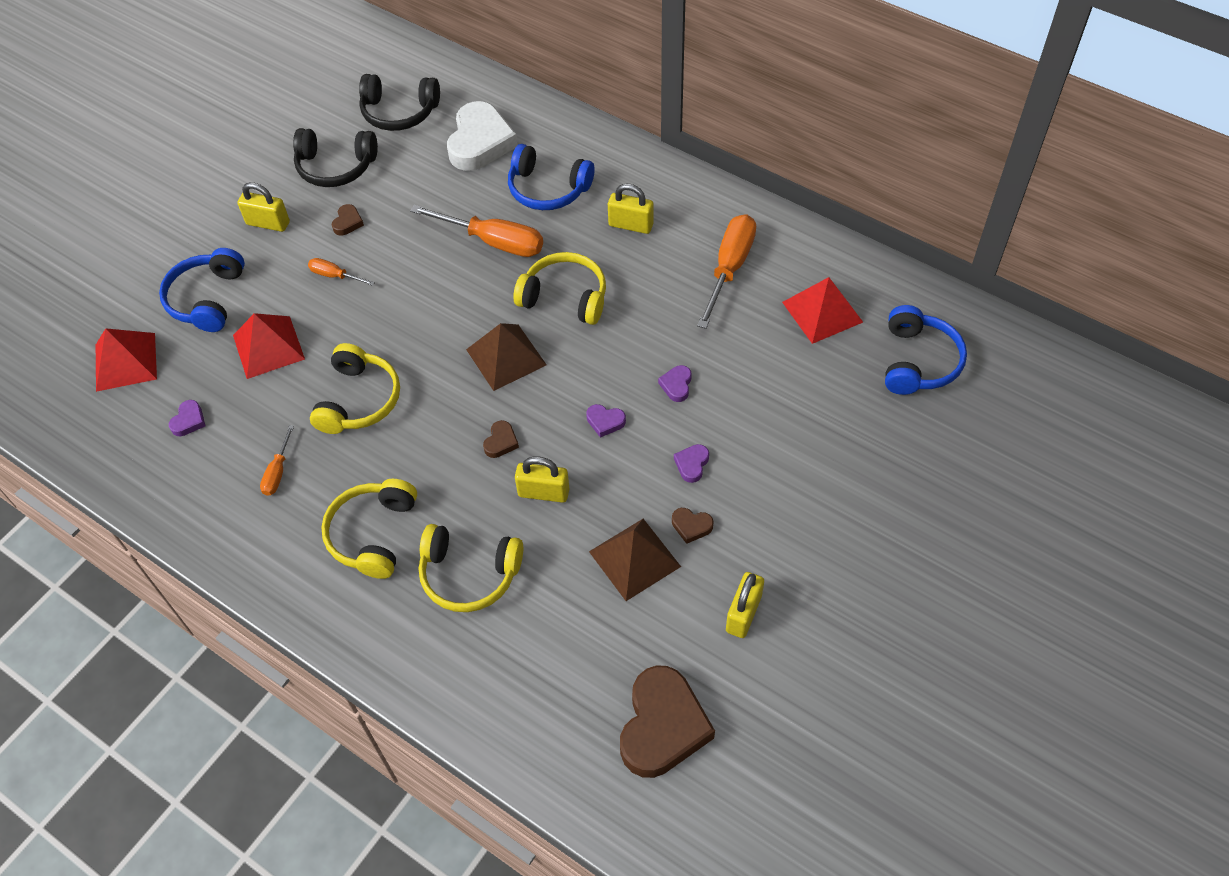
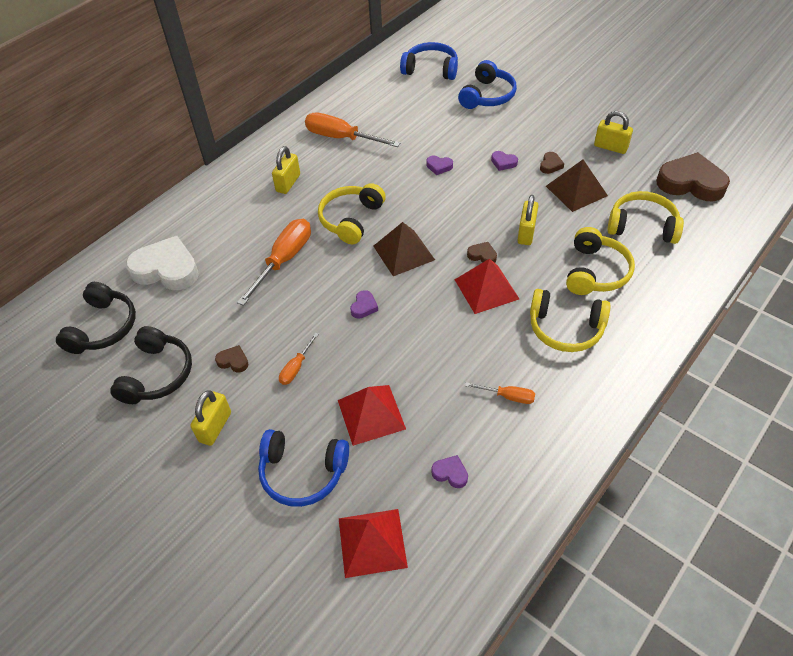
camera: 85 degrees left, 5 degrees down
(358, 400) = (437, 343): yellow headphones -> yellow headphones (642, 226)
(548, 189) = (236, 227): blue headphones -> blue headphones (487, 96)
(605, 422) = (467, 201): purple heart -> purple heart (364, 307)
(822, 312) = (386, 101): red pyramid -> red pyramid (486, 289)

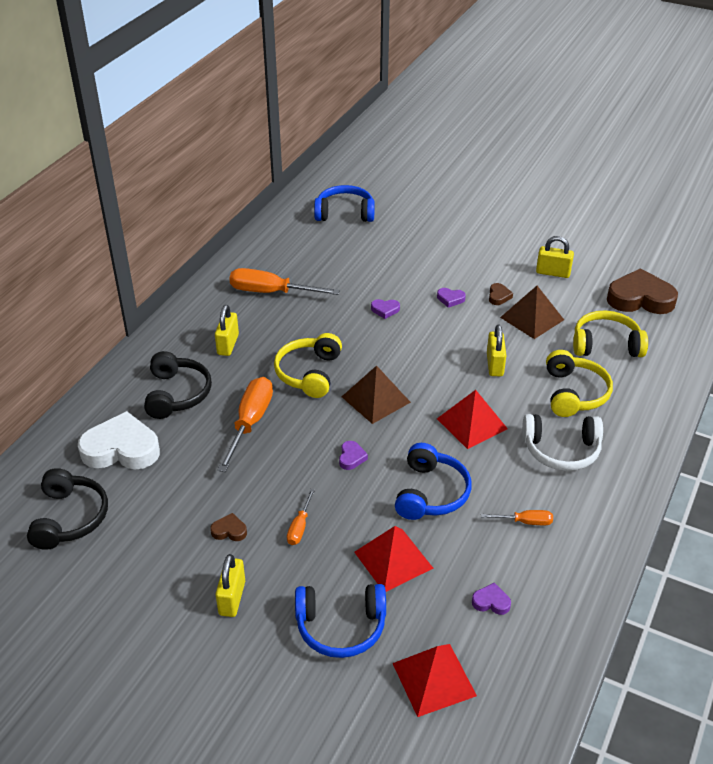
camera: 15 degrees left, 10 degrees down
(157, 374) = (149, 556): black headphones -> black headphones (177, 394)
(482, 255) = (457, 392): brown heart -> none
(487, 96) = (413, 234): blue headphones -> blue headphones (431, 493)
(565, 328) = (561, 450): yellow headphones -> white headphones

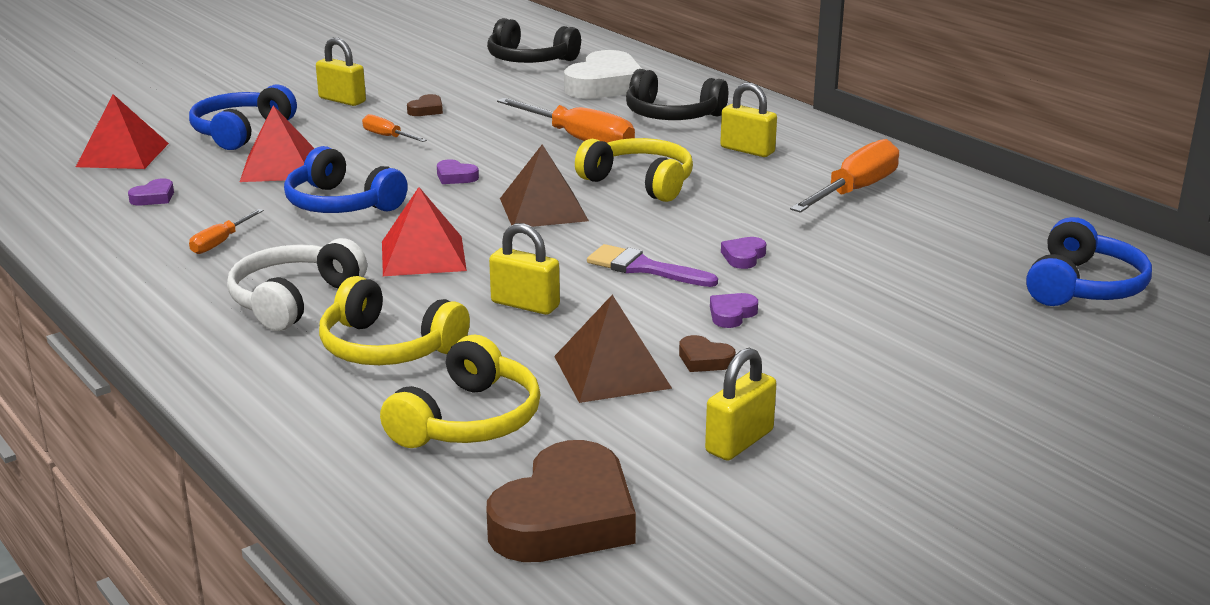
camera: 115 degrees right, 15 degrees down
(423, 339) = (643, 268): none -> purple brush

